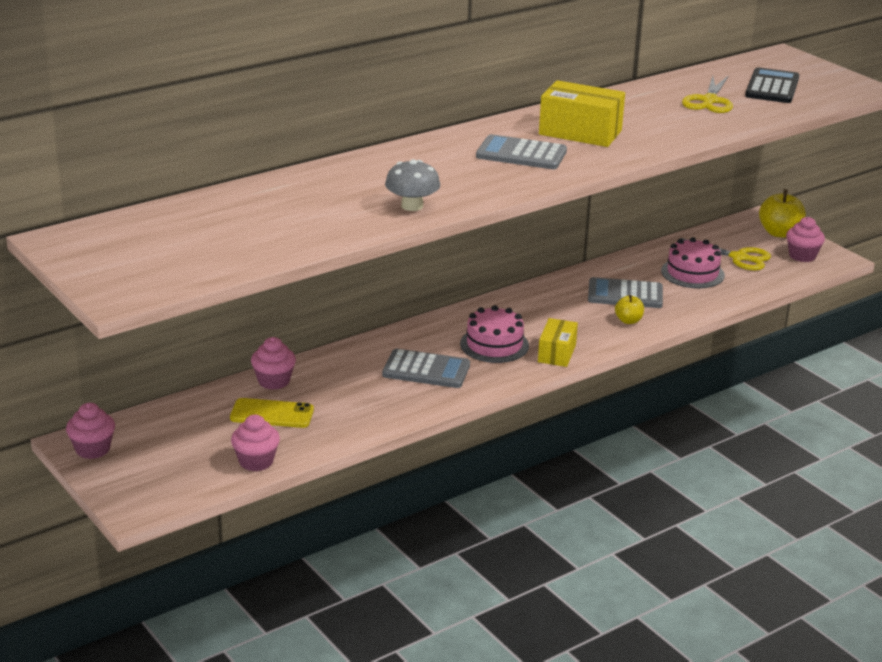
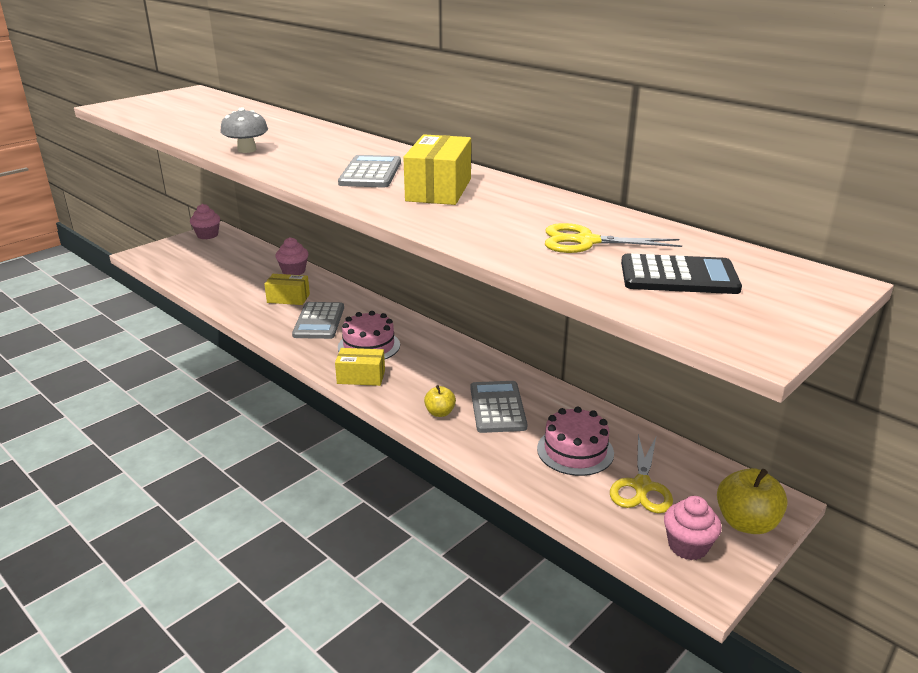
camera: 80 degrees right, 0 degrees up
(256, 461) = (188, 279): pink cupcake -> none
(272, 414) = (249, 276): yellow phone -> none
(355, 387) = (288, 298): none -> yellow box

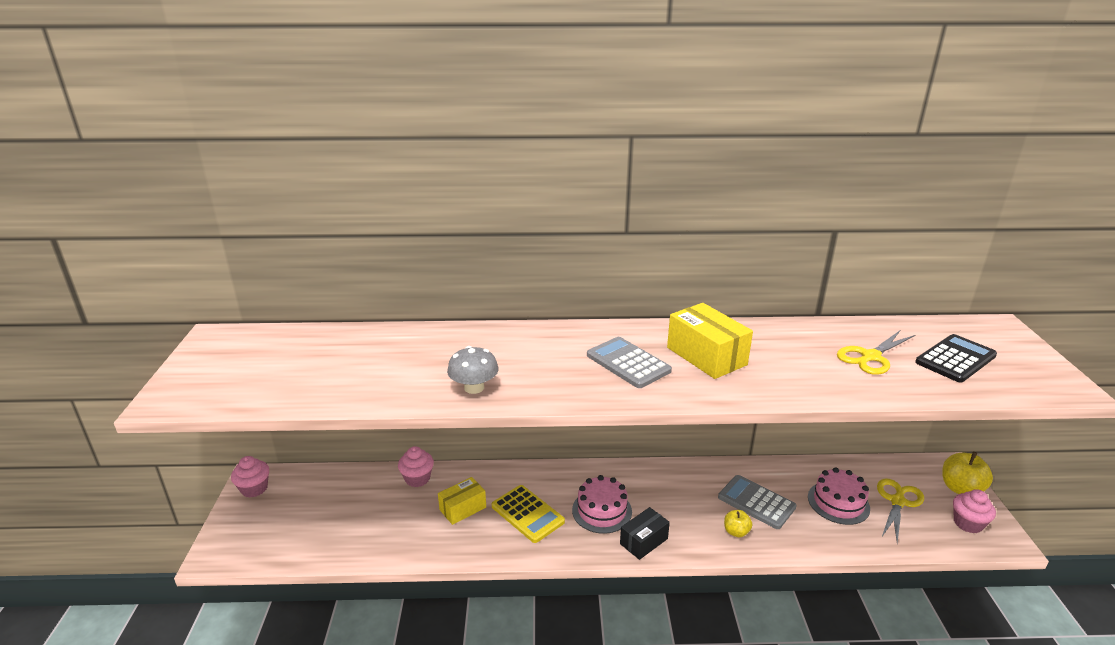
camera: 45 degrees left, 0 degrees up
(319, 321) = (527, 514): grey calculator -> yellow calculator
(361, 377) = (644, 541): yellow box -> black box
(641, 486) = (898, 502): yellow scissors -> yellow scissors turned 120 degrees counterclockwise

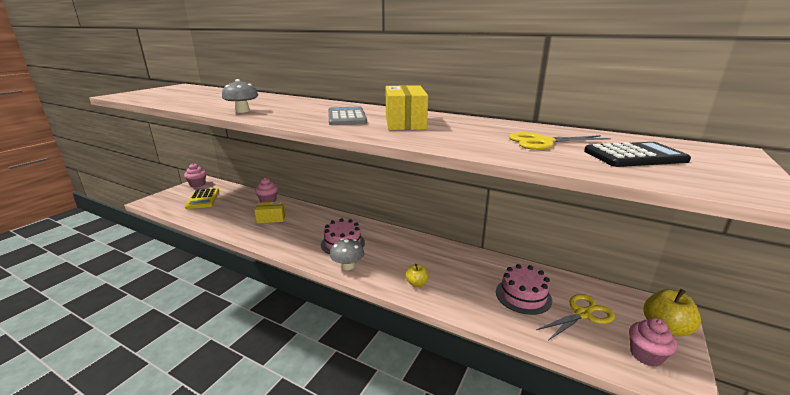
camera: 30 degrees right, 5 degrees down
(527, 514) = (299, 231): yellow calculator -> yellow calculator (203, 199)
(644, 541) = (347, 266): black box -> grey mushroom
(756, 502) = (453, 273): grey calculator -> none

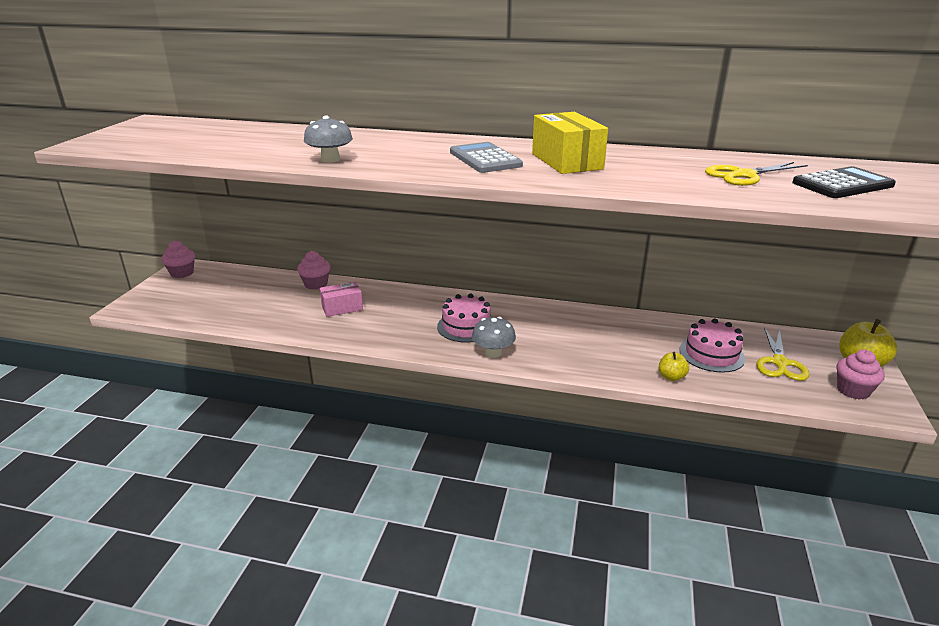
camera: 15 degrees left, 5 degrees up
(203, 199) = (212, 294): yellow calculator -> none
(271, 218) = (342, 308): yellow box -> pink box
(417, 283) = (589, 359): yellow apple -> yellow apple (671, 377)
(583, 314) = (779, 363): yellow scissors -> yellow scissors turned 150 degrees clockwise

